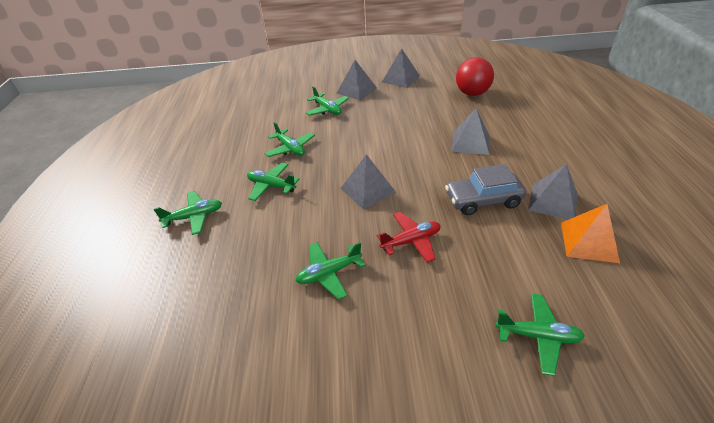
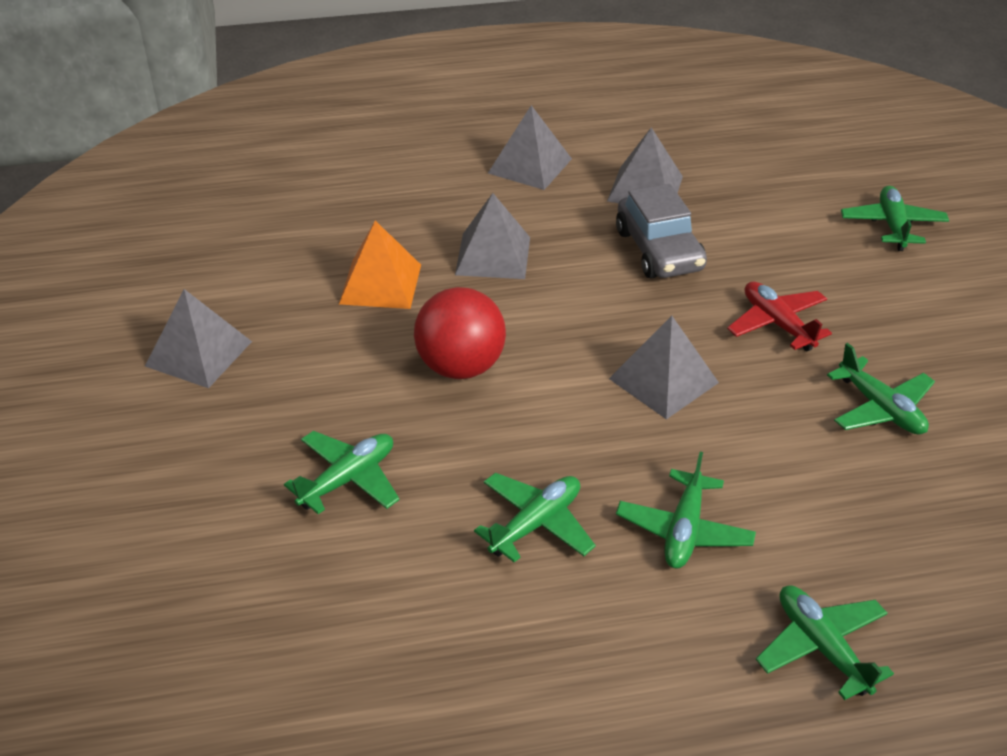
camera: 100 degrees left, 0 degrees up
(356, 90) = (248, 432): grey pyramid -> grey pyramid (530, 165)
(472, 93) = (298, 245): red ball -> red ball (460, 367)
(588, 242) = (721, 172): orange pyramid -> orange pyramid (380, 284)

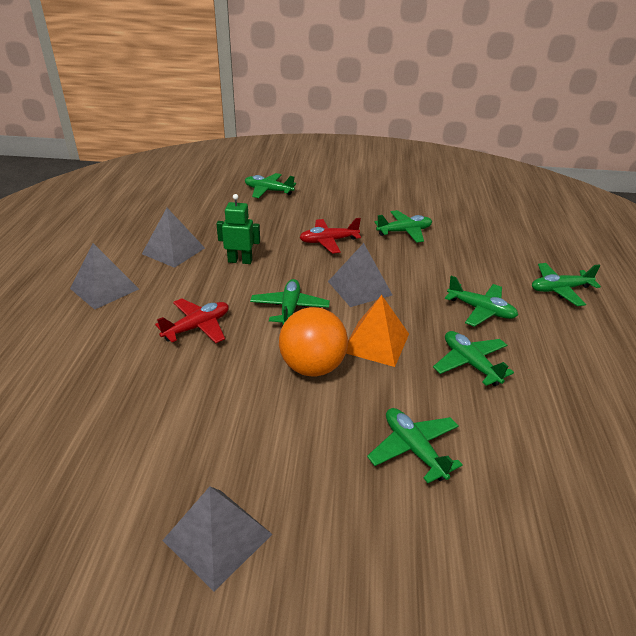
camera: 75 degrees left, 5 degrees down
(380, 284) = (192, 392): orange pyramid -> orange pyramid (376, 342)
(460, 367) = (312, 367): red ball -> orange ball
(493, 255) = (197, 327): grey pyramid -> red plane
(572, 322) = (289, 309): none -> green plane
(659, 250) = (240, 261): grey car -> green robot

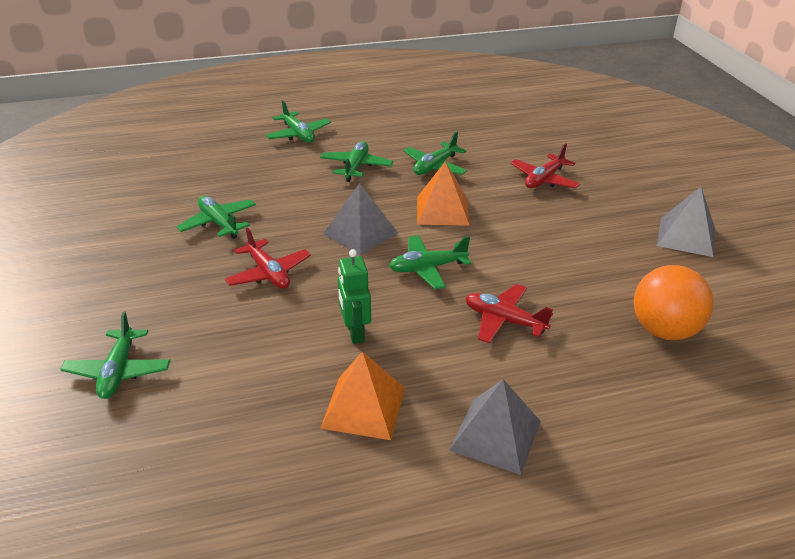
camera: 110 degrees left, 0 degrees up
(173, 251) = (364, 407): grey pyramid -> orange pyramid
(312, 367) = (501, 235): orange ball -> orange ball (664, 330)
(414, 449) = (544, 179): green plane -> red plane

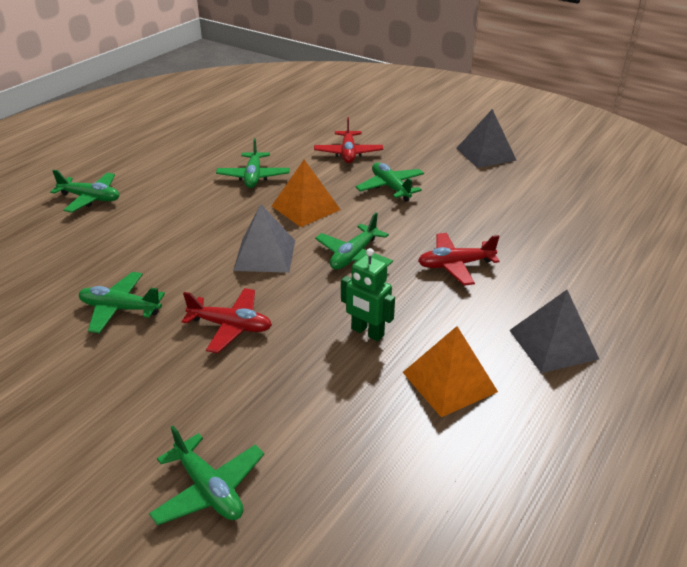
camera: 40 degrees left, 0 degrees up
(356, 167) = (186, 204): green plane -> green plane (390, 187)
(664, 330) = (551, 220): orange ball -> none

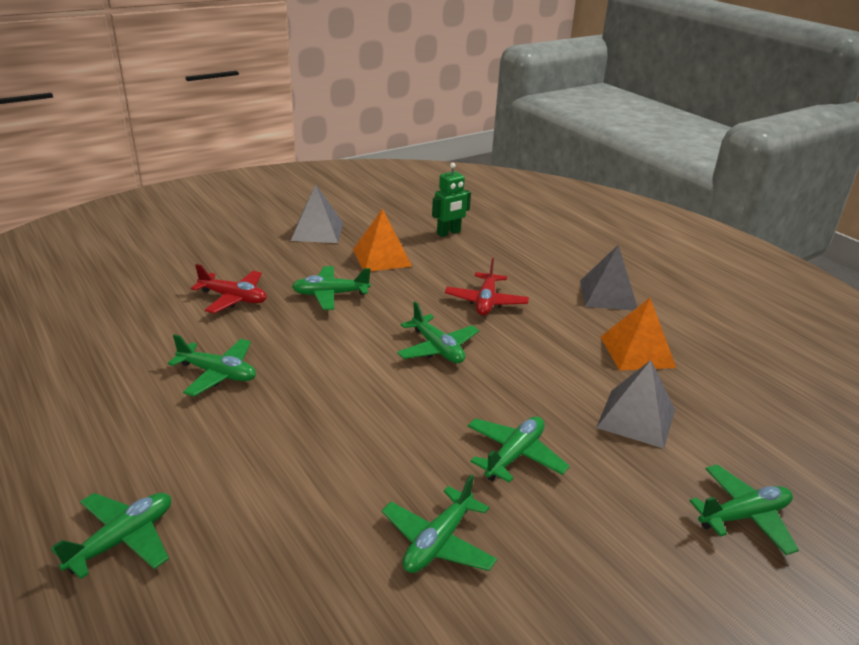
camera: 70 degrees left, 5 degrees down
(231, 326) = (514, 455): red plane -> green plane
(264, 255) = (397, 403): grey pyramid -> grey pyramid (636, 418)
(305, 207) = (324, 354): orange pyramid -> orange pyramid (382, 257)
(367, 332) = (560, 373): green robot -> green robot (448, 233)

